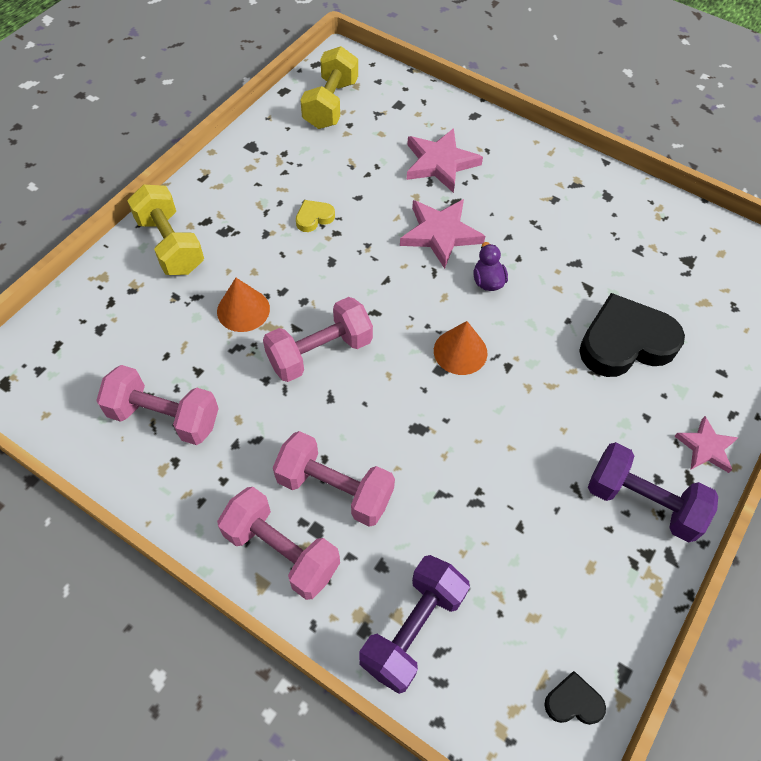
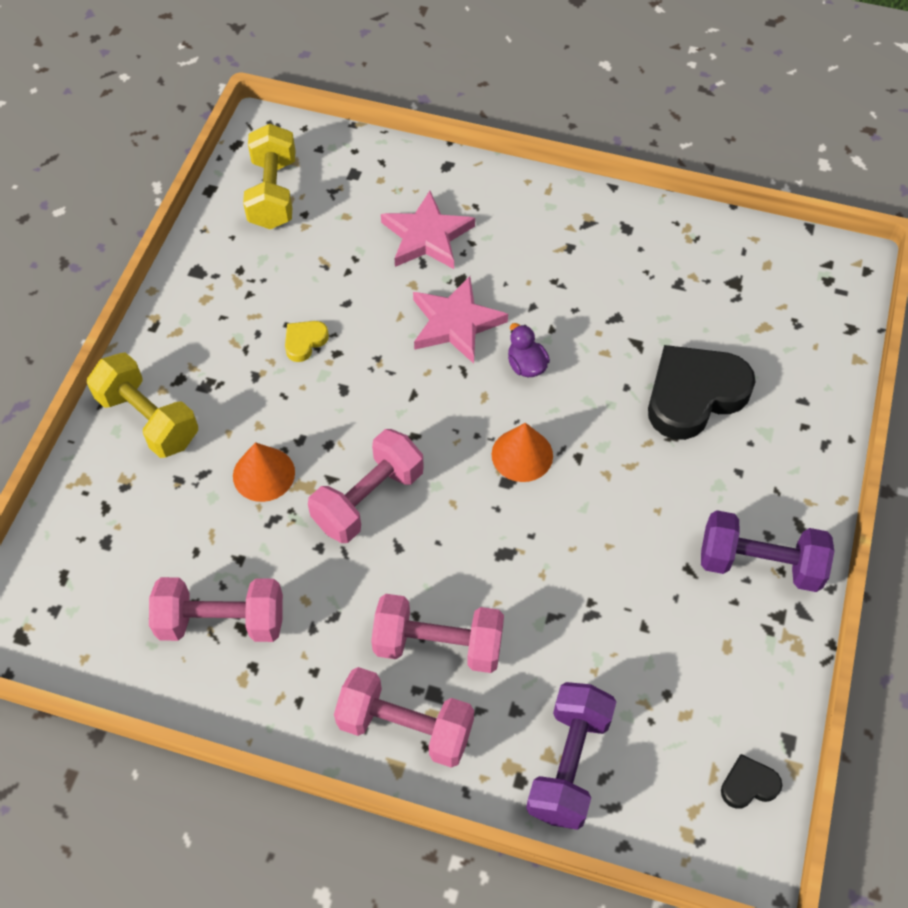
camera: 15 degrees left, 0 degrees up
(705, 447) = (807, 487): pink star -> none

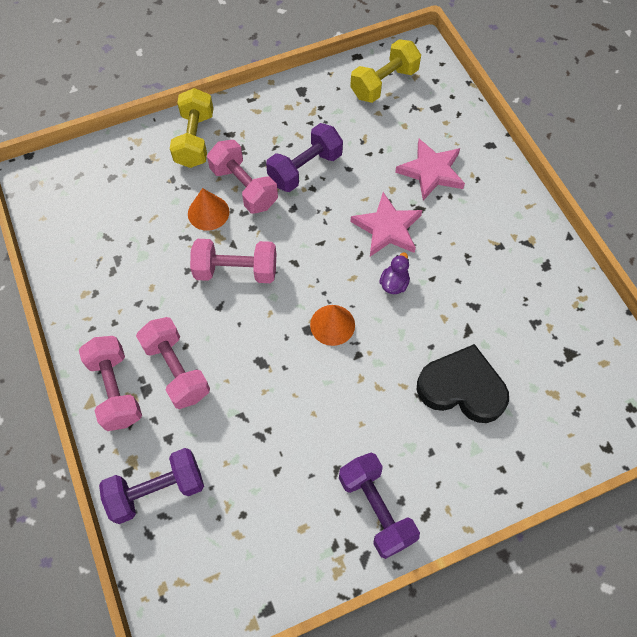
camera: 50 degrees right, 5 degrees up
(222, 621) = (108, 260): pink dumbbell -> pink dumbbell (244, 187)
(304, 342) = (305, 169): yellow heart -> purple dumbbell
(748, 784) = (220, 604): black heart -> none

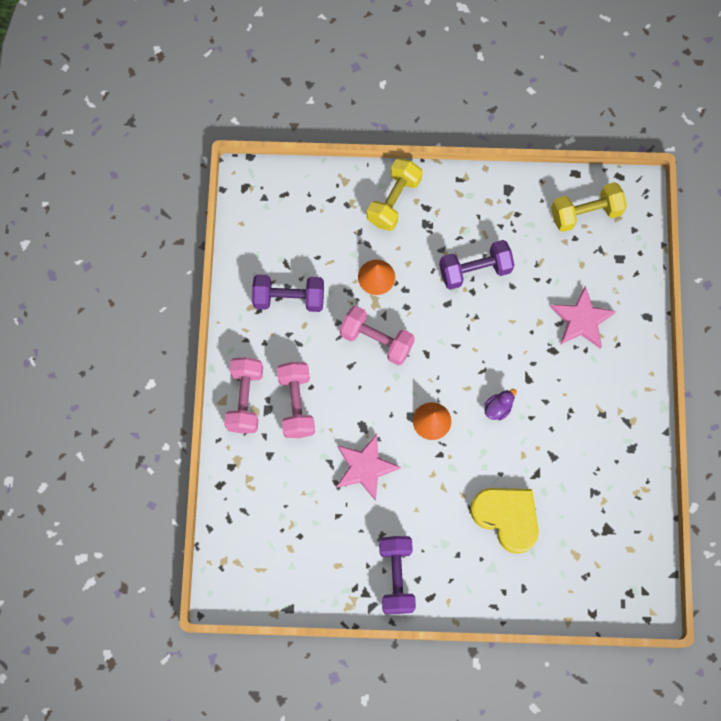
camera: 25 degrees right, 10 degrees up
(157, 490) = (246, 490): purple dumbbell -> purple dumbbell (289, 298)
(244, 187) = (415, 266): pink dumbbell -> none
(387, 228) = (517, 357): pink star -> pink star (365, 467)
(462, 388) = (507, 517): black heart -> yellow heart

